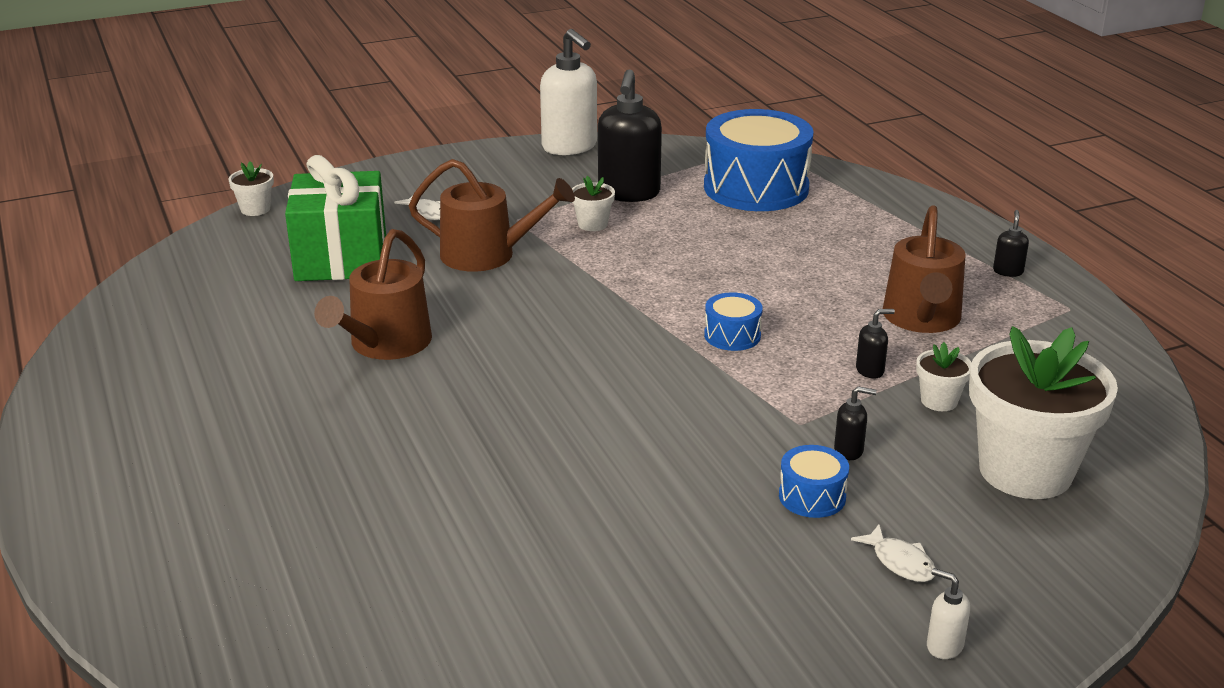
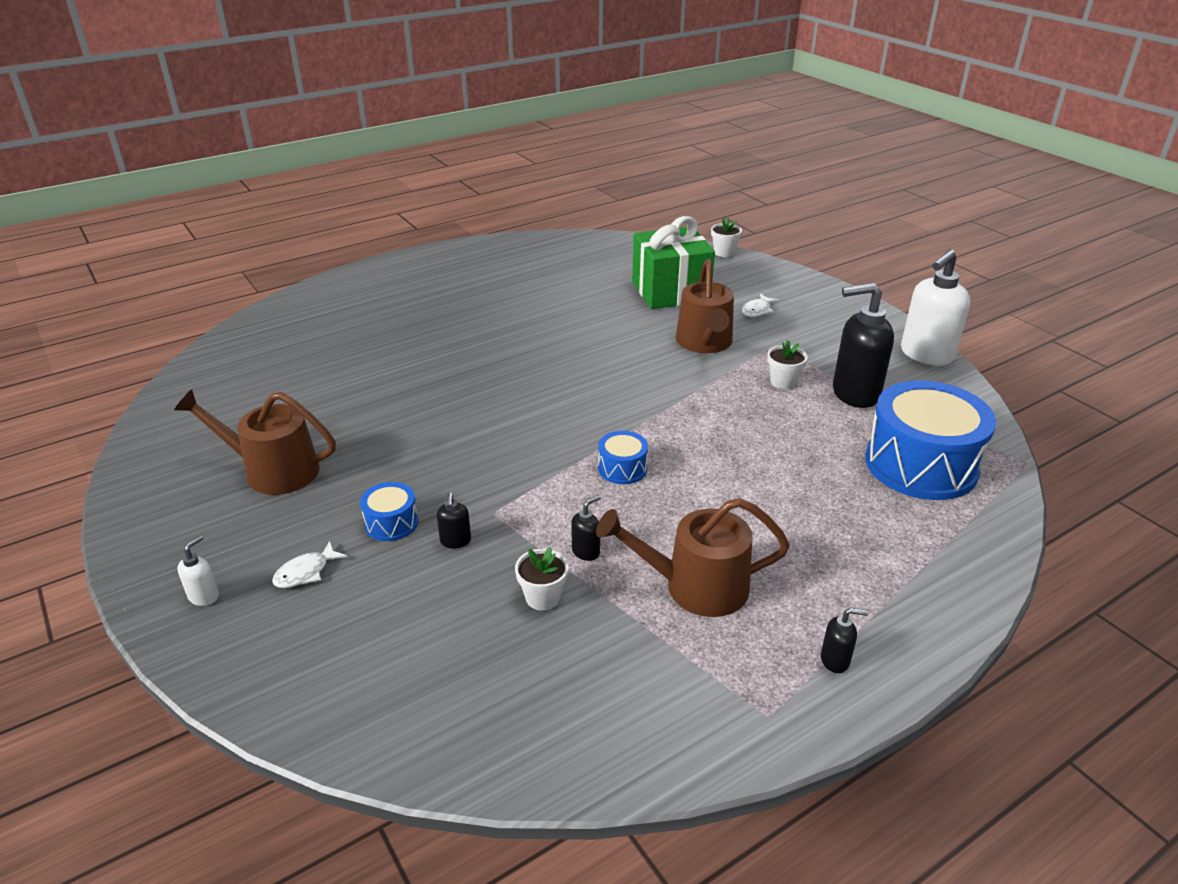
camera: 80 degrees right, 5 degrees up
(385, 344) = (563, 324): brown watering can -> brown watering can (273, 471)
(870, 370) = (586, 551): black soap dispenser -> black soap dispenser turned 105 degrees counterclockwise
(1025, 471) = (432, 655): white flower pot -> none

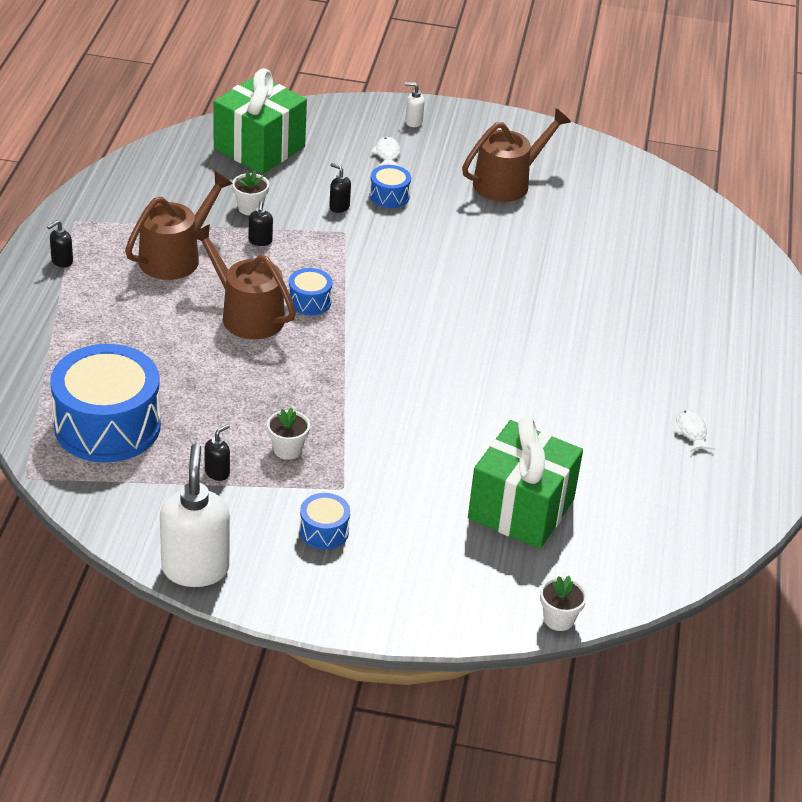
camera: 130 degrees right, 5 degrees up
(204, 596) = (413, 122): white soap dispenser -> white soap dispenser turned 120 degrees clockwise
(413, 679) = (259, 148): none -> green gift
(704, 343) = (402, 456): brown watering can -> brown watering can (247, 315)
(757, 310) = (410, 534): white fish -> white fish (691, 431)
(812, 334) = (324, 531): none -> blue drum
(854, 393) = (217, 472): black soap dispenser -> black soap dispenser, size x0.43

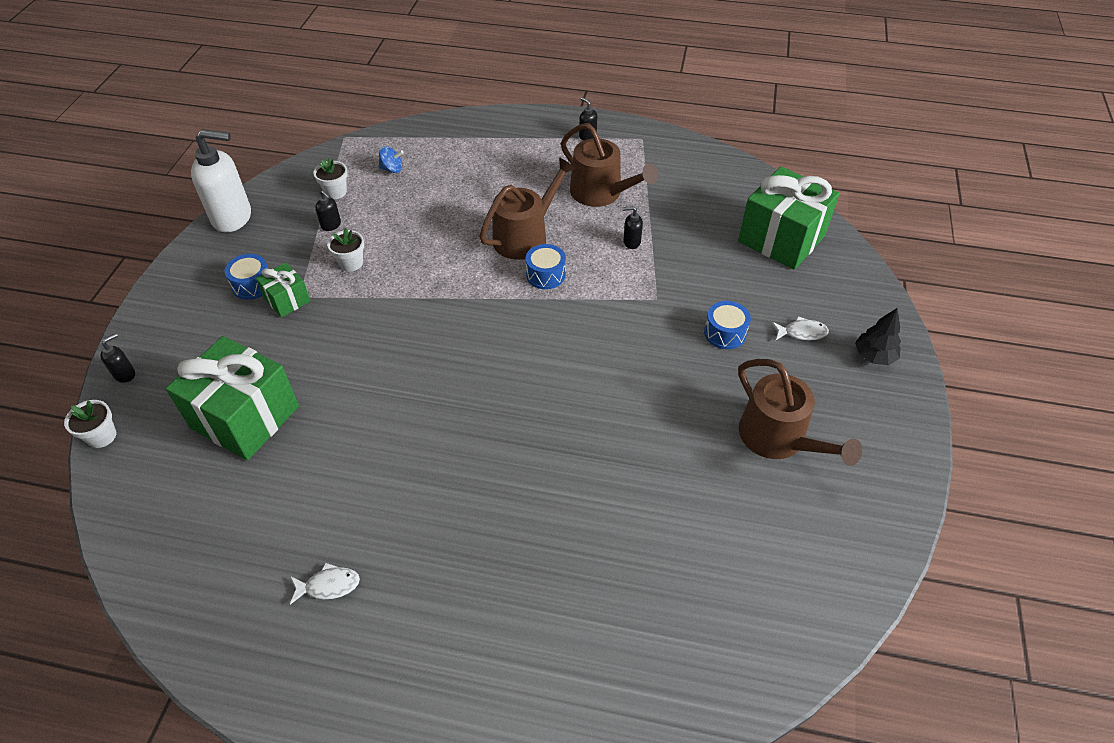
camera: 95 degrees right, 10 degrees up
(107, 426) = (392, 169): blue drum -> blue spinning top
(250, 208) = (681, 235): white flower pot -> white flower pot (335, 192)
(339, 207) = (696, 295): black soap dispenser -> black soap dispenser (125, 374)
(349, 497) = (287, 300): none -> green gift
(413, 122) = (874, 356): white soap dispenser -> black tree

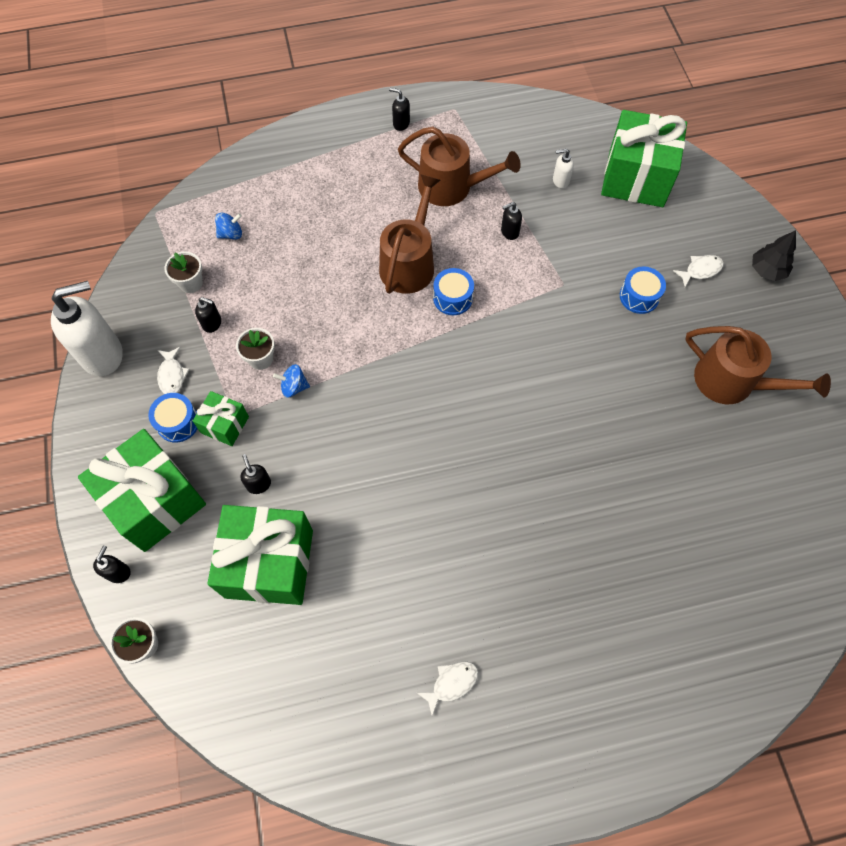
camera: 25 degrees left, 15 degrees up
(192, 334) = (155, 501): none -> green gift
(273, 250) = (172, 375): none -> white fish
(281, 354) = (259, 484): none -> black soap dispenser
(362, 293) = (294, 387): none -> blue spinning top
(705, 219) = (560, 181): none -> white soap dispenser

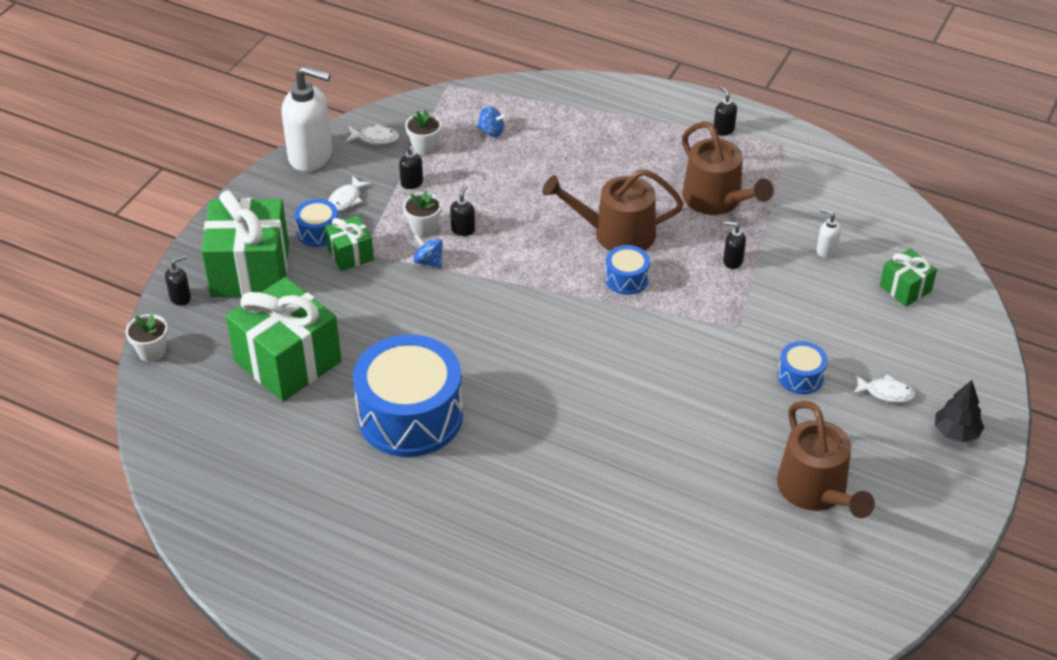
camera: 40 degrees right, 20 degrees down
(259, 484) = (334, 307): black soap dispenser -> black soap dispenser (463, 230)
(409, 263) = (616, 233): brown watering can -> brown watering can turned 150 degrees counterclockwise
(412, 537) = (410, 415): none -> blue drum
(451, 683) = (336, 526): white fish -> white fish (375, 138)
(636, 178) = (905, 288): green gift -> green gift, size x0.50

